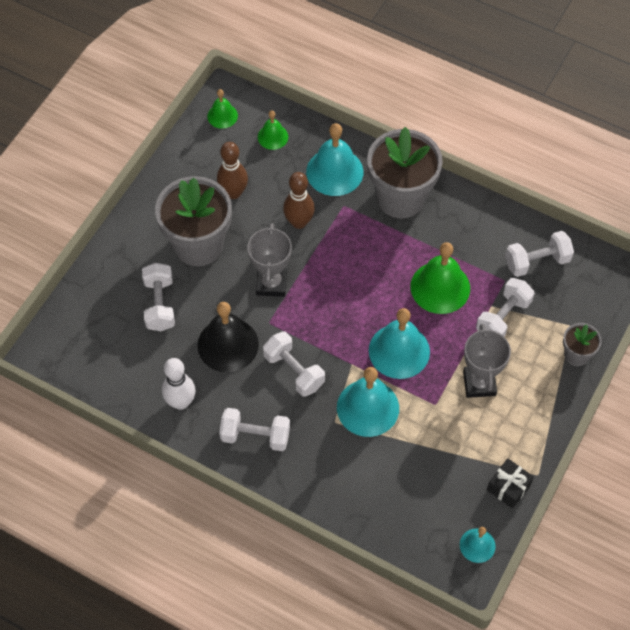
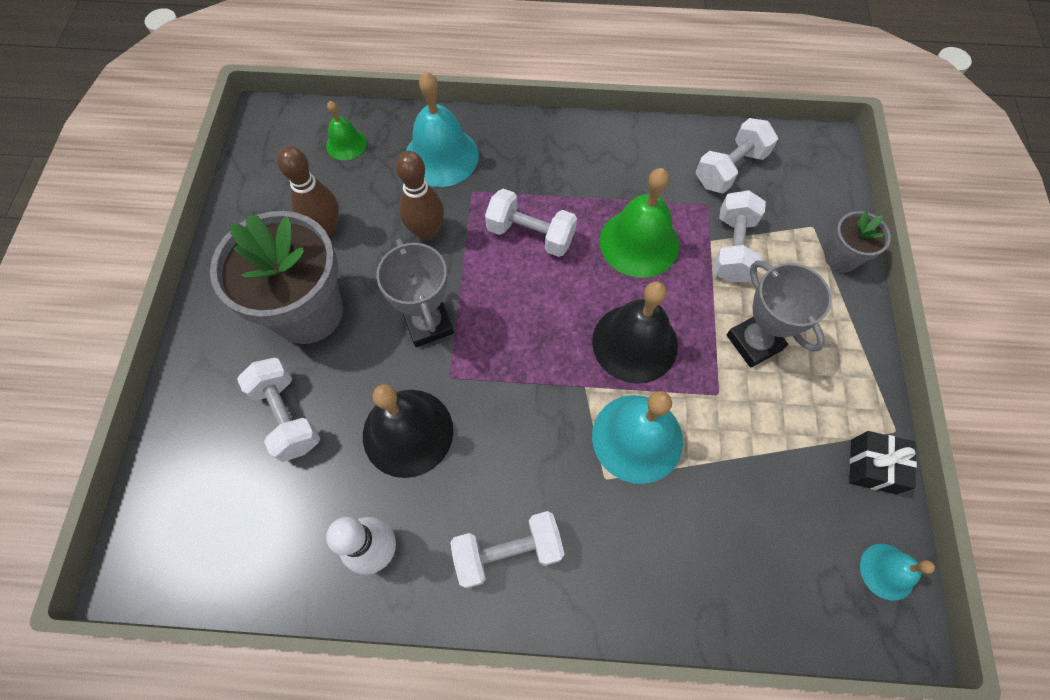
camera: 25 degrees left, 5 degrees up
(222, 116) = (271, 142): green bell -> none
(294, 371) = (515, 430): white dumbbell -> white dumbbell (530, 235)
(399, 351) = (634, 343): turquoise bell -> black bell
(401, 198) = (535, 157): grey flower pot -> none

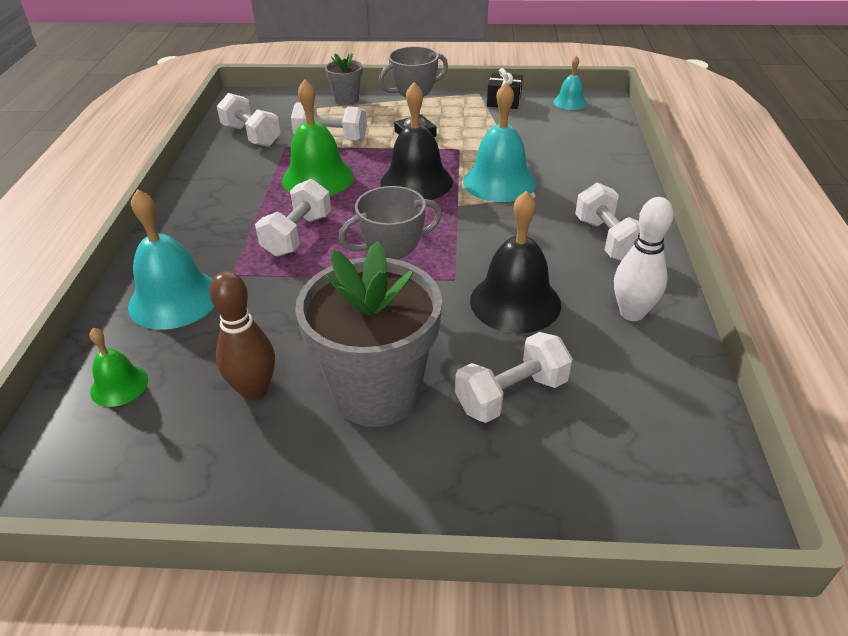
camera: 90 degrees left, 25 degrees down
(427, 232) = (279, 304): brown bowling pin -> none

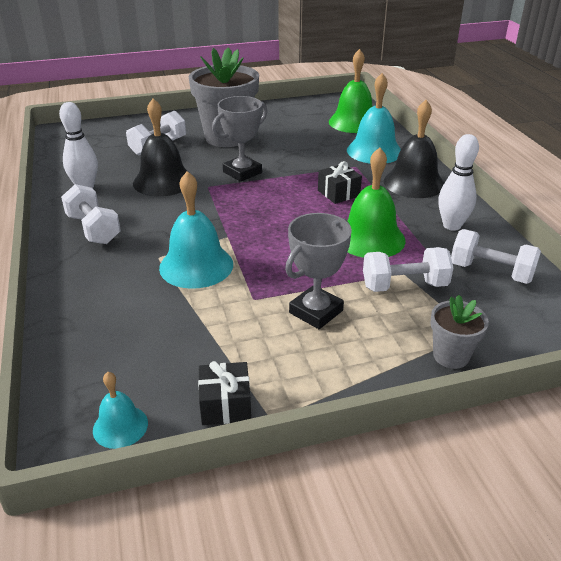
camera: 160 degrees right, 5 degrees down
(119, 385) = (354, 122): green bell -> green bell, size x1.83
(226, 176) = (452, 225): none -> white bowling pin
(254, 390) = (288, 130): brown bowling pin -> none
(297, 235) = (338, 193): white dumbbell -> black gift
(416, 182) = (276, 251): black bell -> black bell (414, 183)

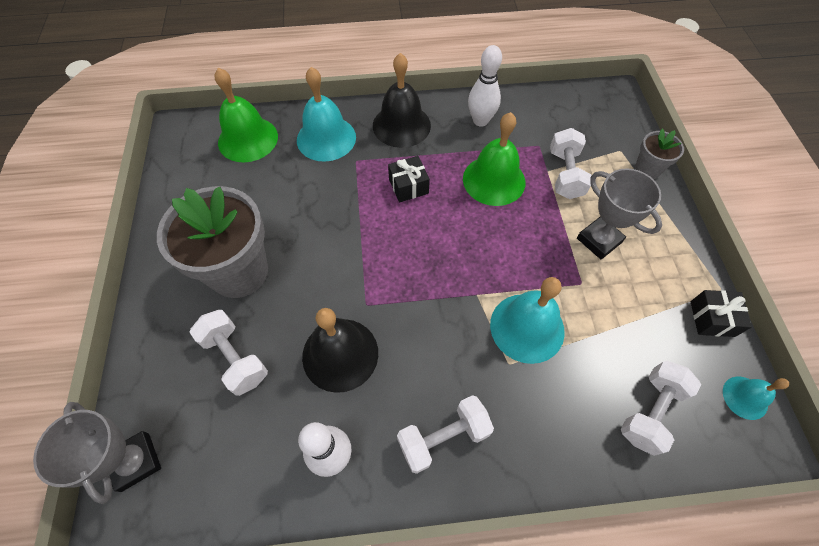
camera: 80 degrees left, 25 degrees up
(242, 172) = (340, 265): grey trophy -> grey trophy (135, 462)
(490, 272) = (549, 118): white dumbbell -> white dumbbell (650, 411)

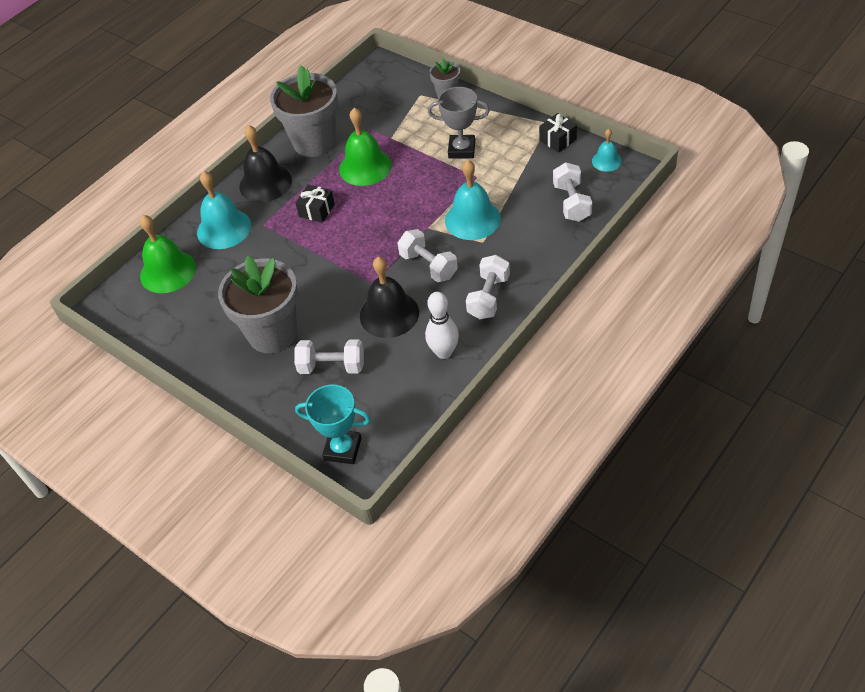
camera: 40 degrees left, 10 degrees down
(135, 462) = (342, 449): grey trophy -> turquoise trophy
(480, 121) = (314, 142): white bowling pin -> grey flower pot
(565, 174) = (403, 132): white dumbbell -> white dumbbell (428, 266)

